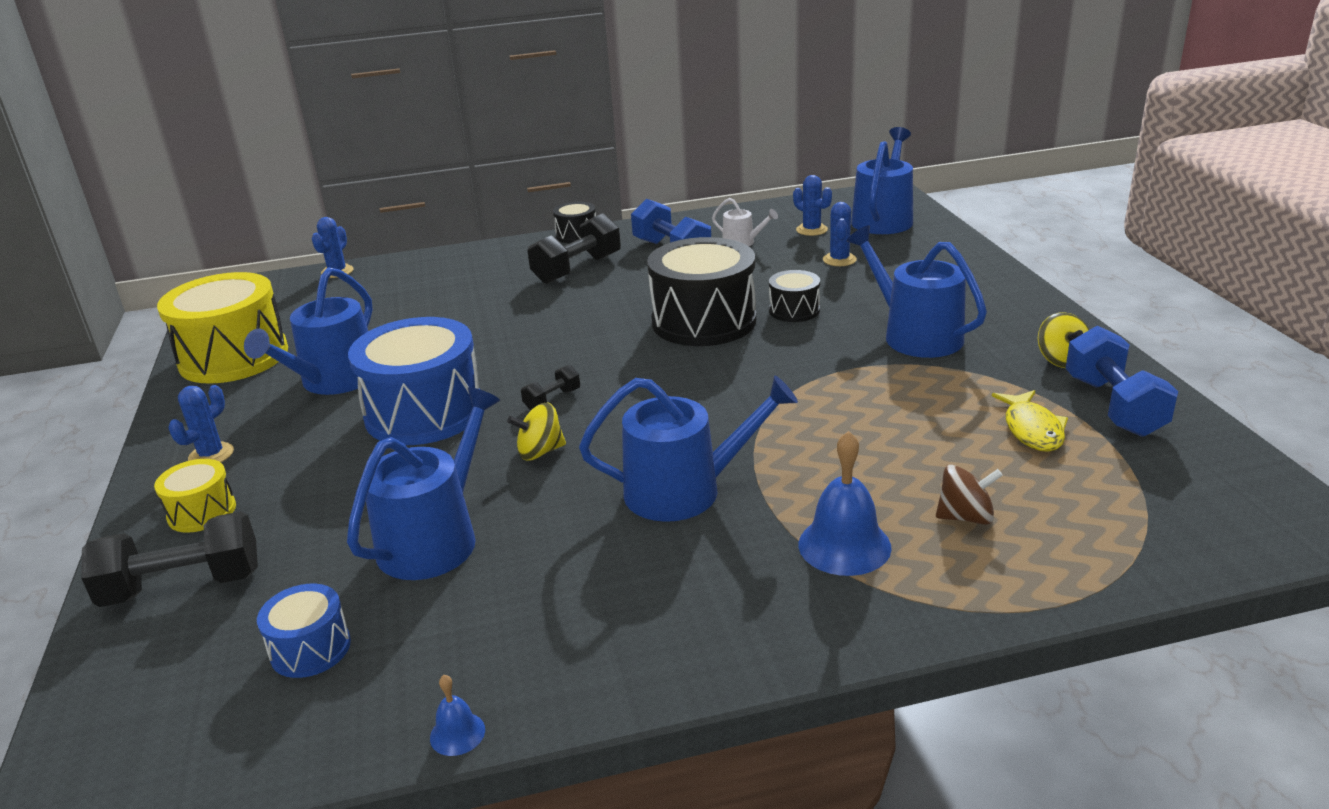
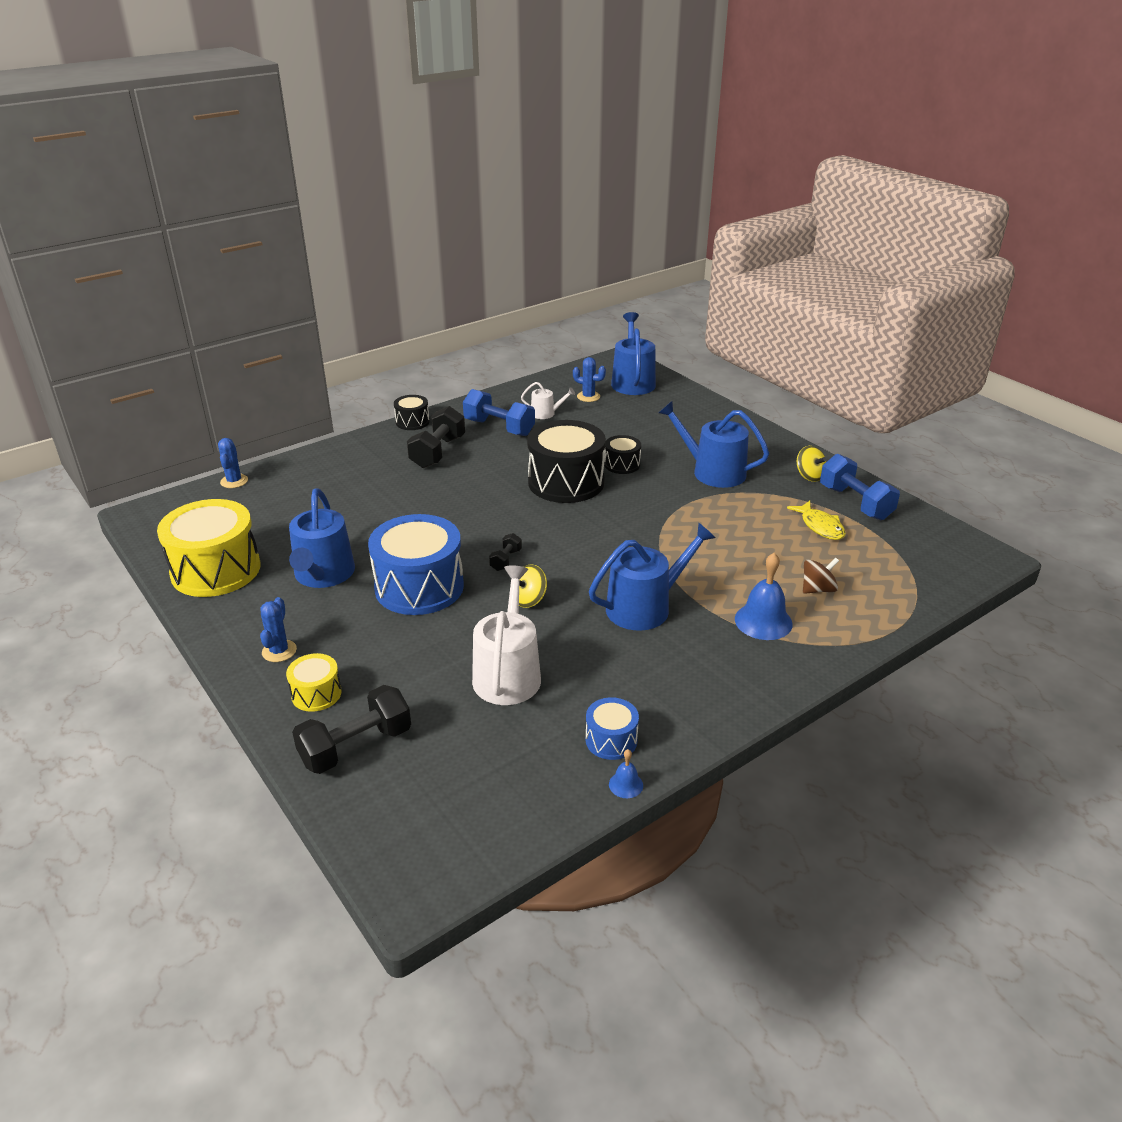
camera: 25 degrees left, 5 degrees up
(310, 649) = (488, 762): blue drum -> blue drum (611, 740)
(435, 538) = (508, 673): blue watering can -> white watering can
(839, 260) = (625, 419): blue cactus -> none

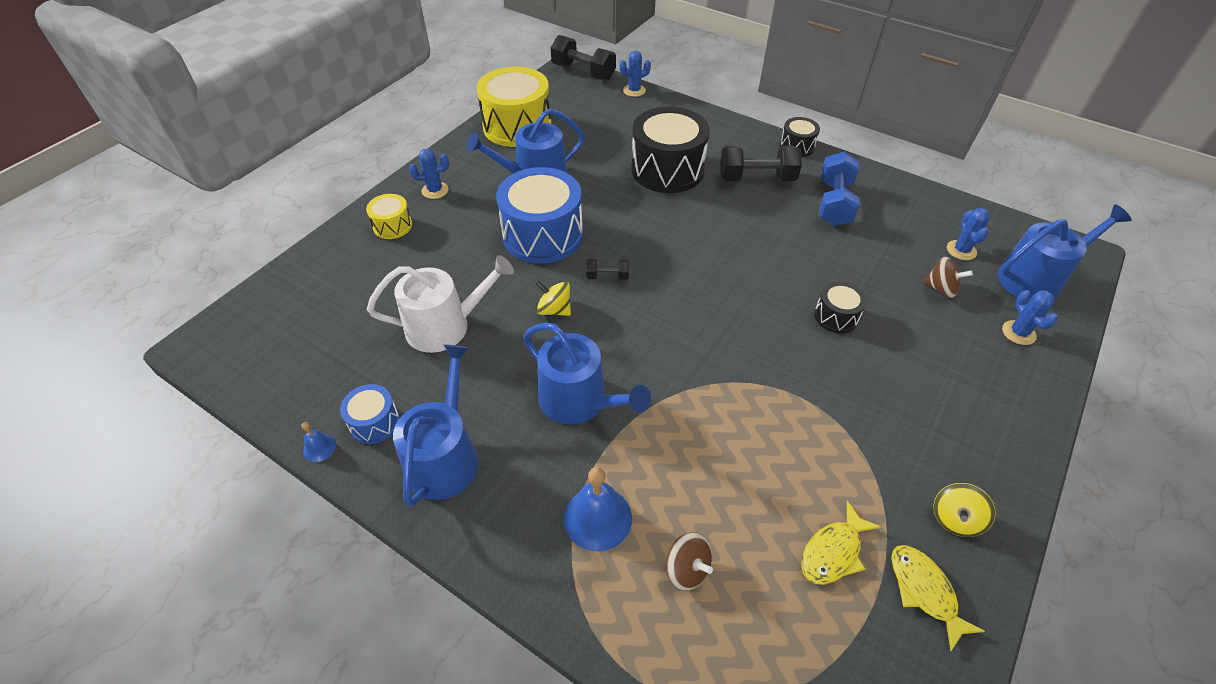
camera: 70 degrees right, 15 degrees up
(356, 746) = (340, 266): black dumbbell -> black dumbbell (583, 72)
(546, 413) = (892, 228): white watering can -> none
(566, 482) = (767, 281): black drum -> black drum (667, 169)
(620, 416) = (941, 289): none -> brown spinning top
(676, 404) = (1018, 333): none -> blue cactus
(712, 471) = (884, 404): blue watering can -> blue watering can (445, 456)
(855, 503) = (924, 591): blue dumbbell -> yellow fish

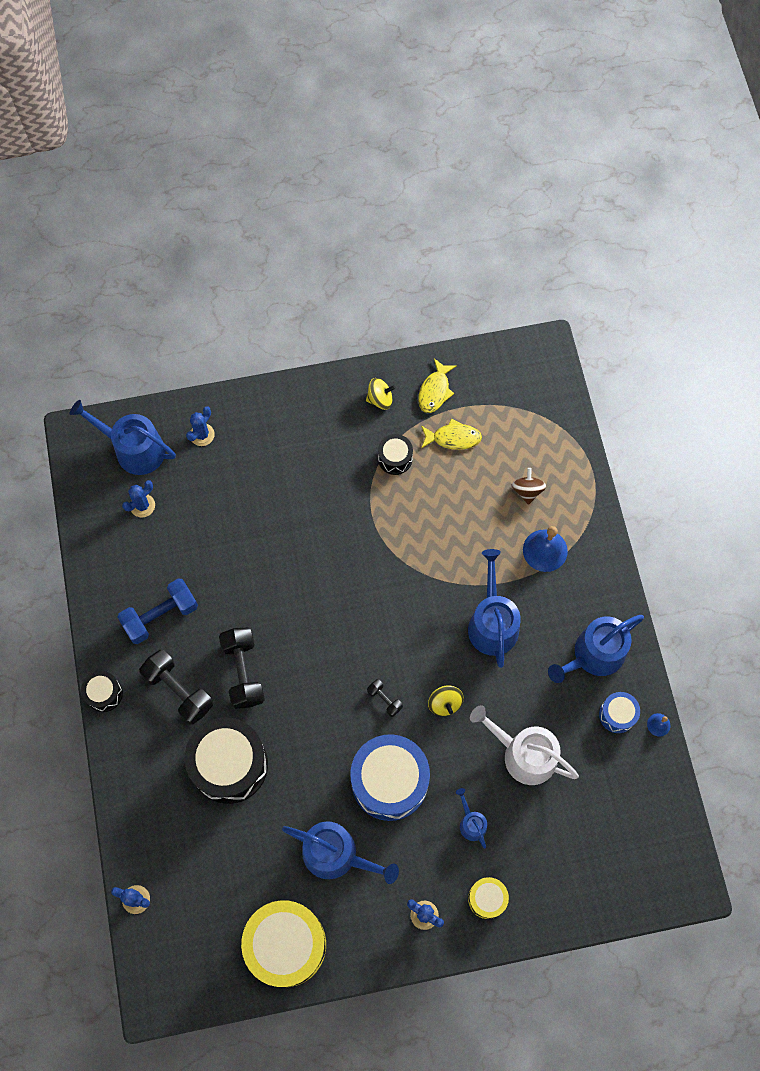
camera: 135 degrees left, 20 degrees up
(449, 255) = (471, 823): none -> blue watering can
(583, 72) = (146, 978): black dumbbell -> black dumbbell (243, 672)
(836, 316) = (285, 538): black drum -> black drum (395, 458)
(941, 289) = (198, 496): brown spinning top -> none

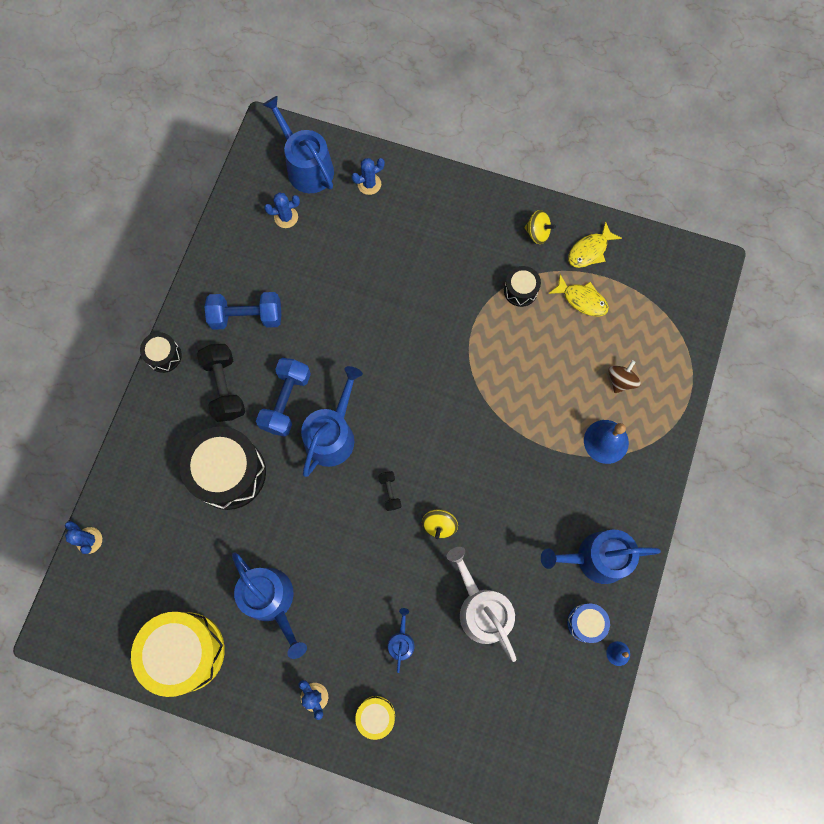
camera: 30 degrees right, 5 degrees up
(243, 672) = (286, 401): black dumbbell -> blue dumbbell
(389, 781) = (352, 565): blue drum -> none
(492, 623) = (522, 478): blue watering can -> blue watering can (332, 434)

